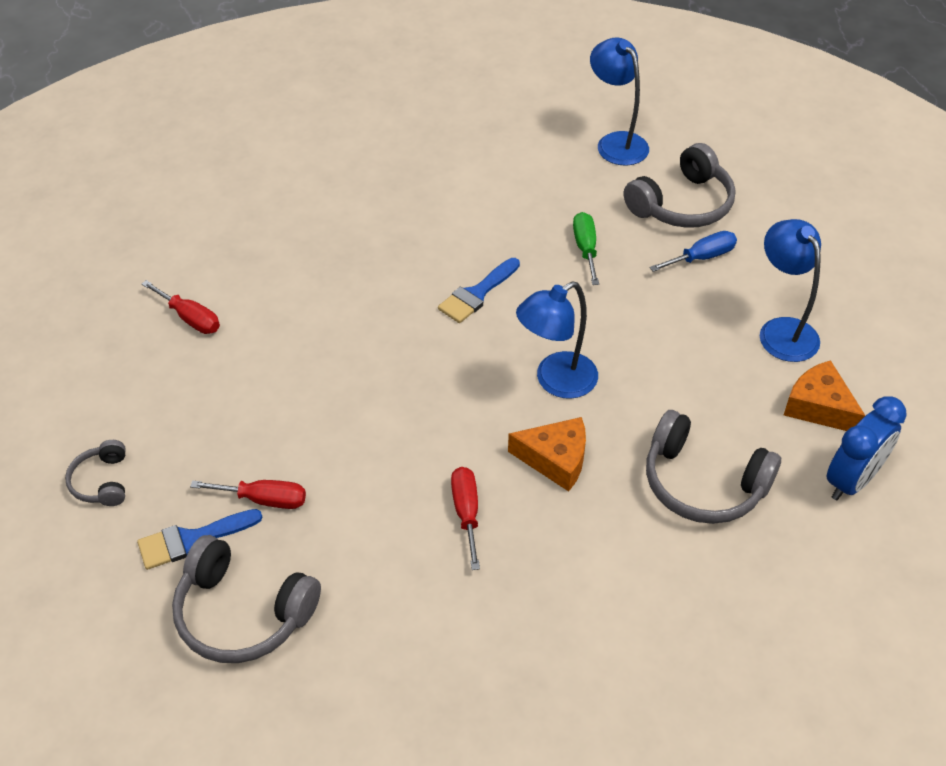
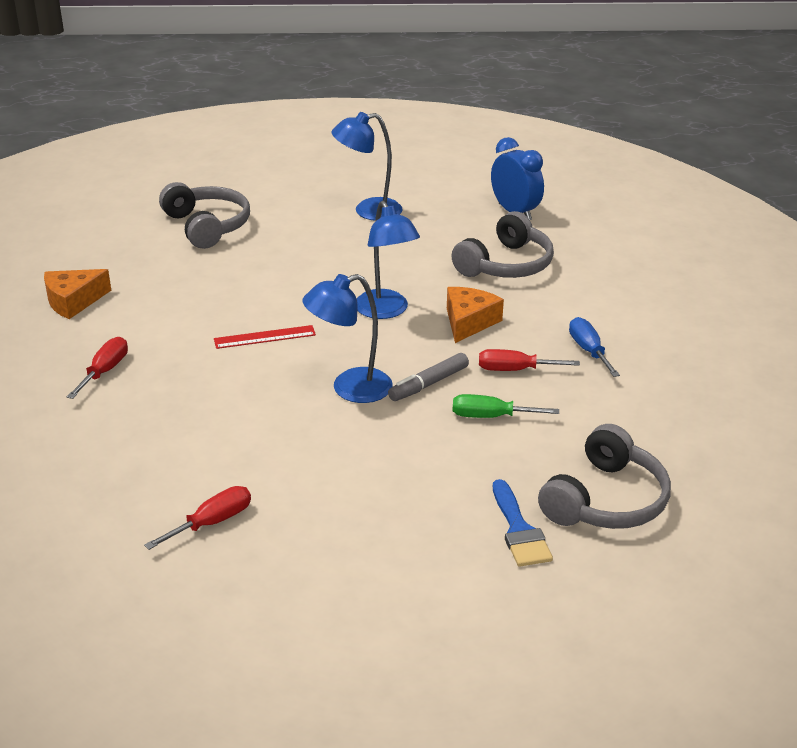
camera: 80 degrees left, 15 degrees down
(102, 481) = (432, 595): grey headphones -> none
(264, 499) = (479, 481): red screwdriver -> red screwdriver (105, 371)
(422, 438) = (428, 384): none -> grey marker
(477, 294) = (264, 337): blue brush -> red ruler
(585, 248) = (236, 276): green screwdriver -> green screwdriver (491, 417)
(616, 142) = (106, 243): blue lamp -> blue lamp (350, 389)
(702, 257) = (275, 228): blue screwdriver -> blue screwdriver (588, 351)
(818, 407) = (447, 211): orange cheese -> orange cheese (73, 301)

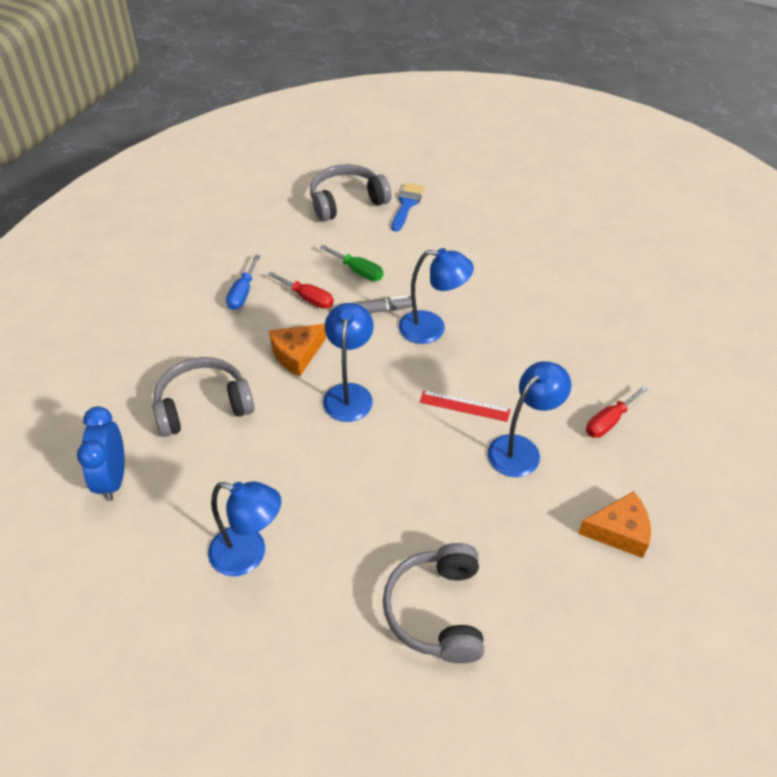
camera: 150 degrees left, 15 degrees up
(188, 324) = (521, 449): none -> blue lamp
(212, 522) = (572, 269): red screwdriver -> none

